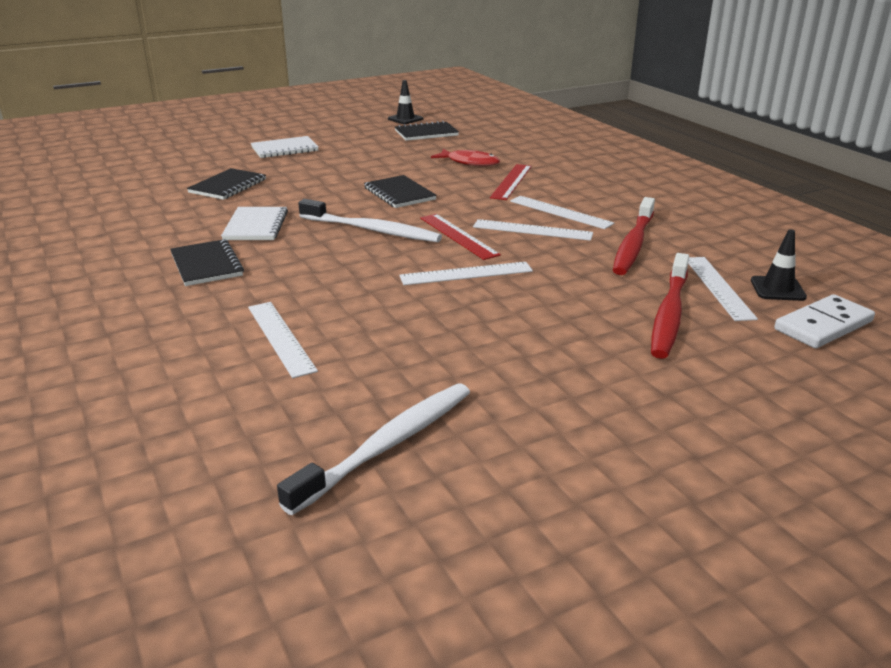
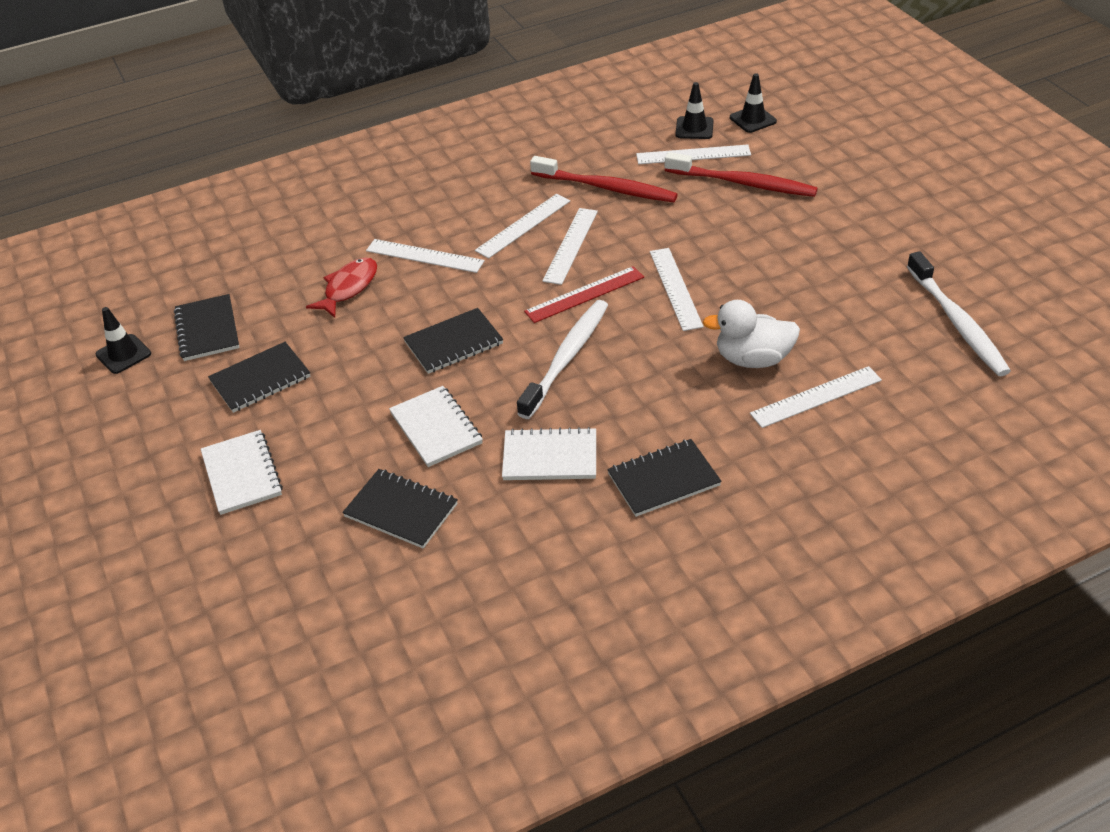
camera: 85 degrees left, 15 degrees up
(304, 192) = (436, 428): none -> white notebook
(349, 307) = (753, 359): none -> white duck
(372, 147) = (260, 379): none -> black notebook
(387, 445) = (957, 322): white toothbrush -> white toothbrush turned 150 degrees counterclockwise
(511, 181) = (424, 256): red ruler -> white ruler
(823, 325) = (752, 119): white domino -> black traffic cone

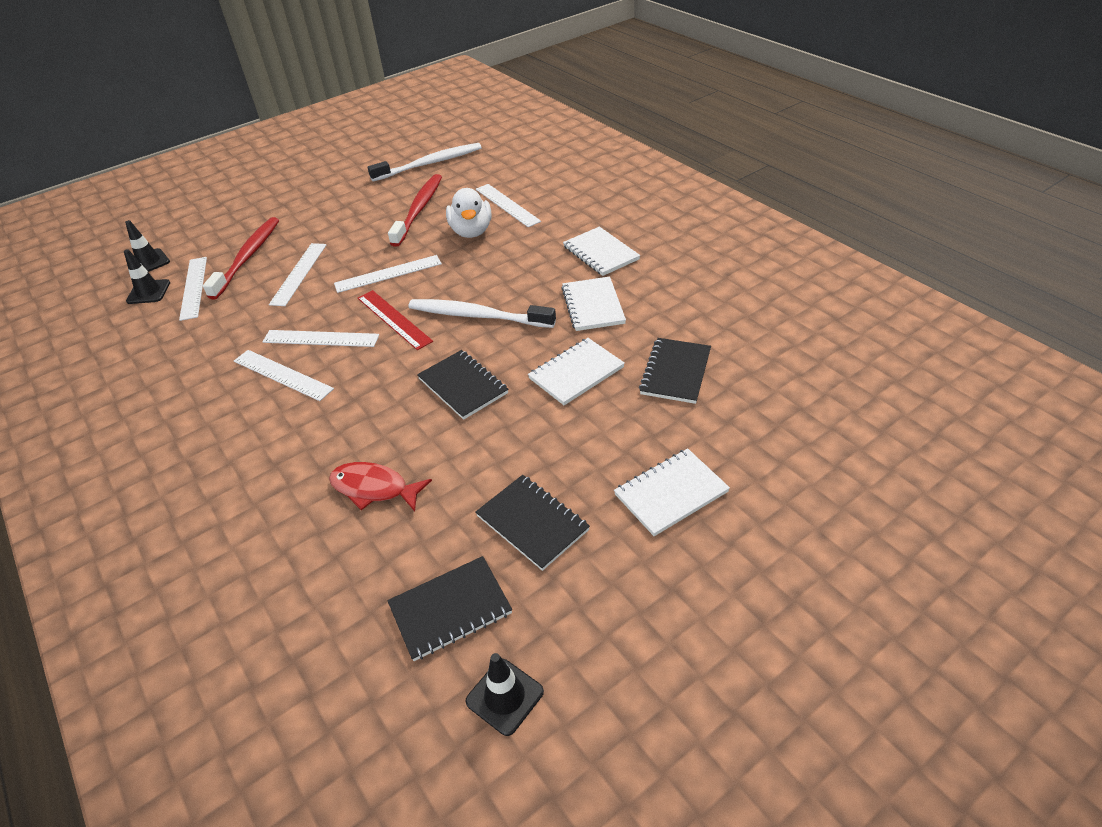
camera: 100 degrees left, 0 degrees up
(424, 256) = (323, 438): white ruler -> white ruler (298, 273)
(606, 188) = (231, 331): red toothbrush -> red toothbrush (418, 210)
(663, 479) = (600, 253): black notebook -> white notebook

